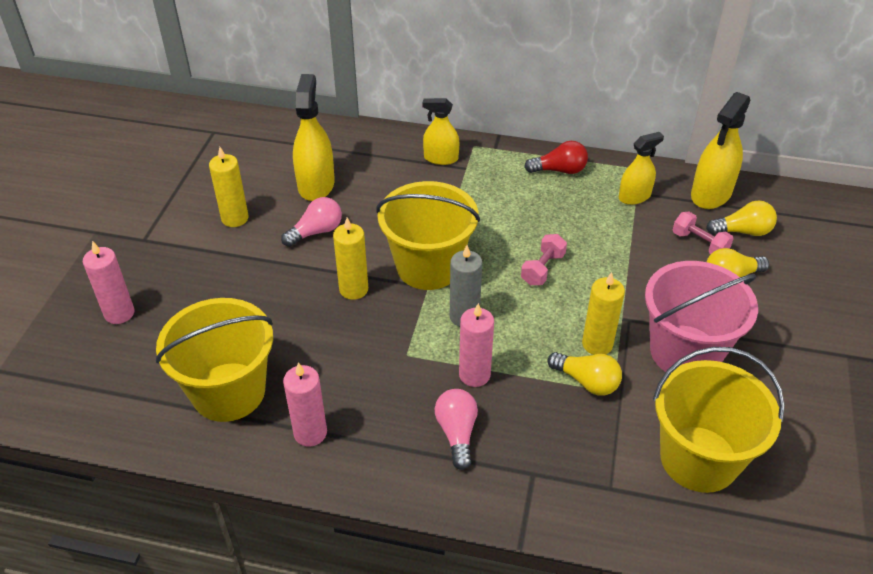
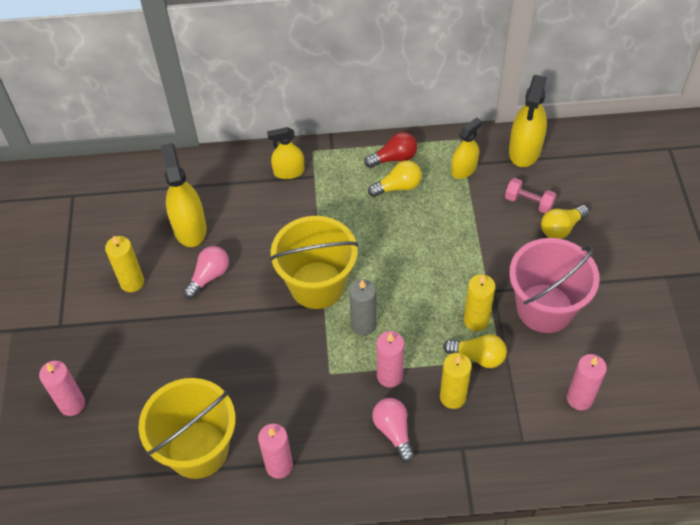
camera: 15 degrees left, 10 degrees up
(353, 289) = (263, 324): yellow candle -> yellow candle (452, 397)
(543, 269) = (411, 261): pink dumbbell -> none
(699, 459) = (579, 398): yellow bucket -> pink candle
(742, 231) = (559, 181): yellow light bulb -> yellow light bulb (398, 187)

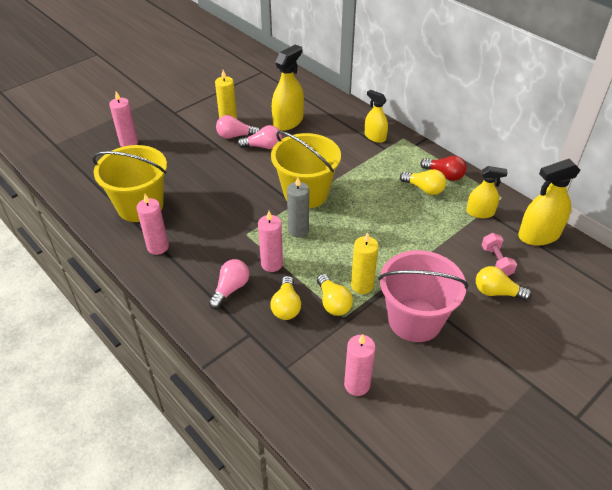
camera: 50 degrees right, 10 degrees down
(165, 291) = (235, 136): none -> pink light bulb
(452, 397) = (286, 306): yellow candle -> yellow light bulb

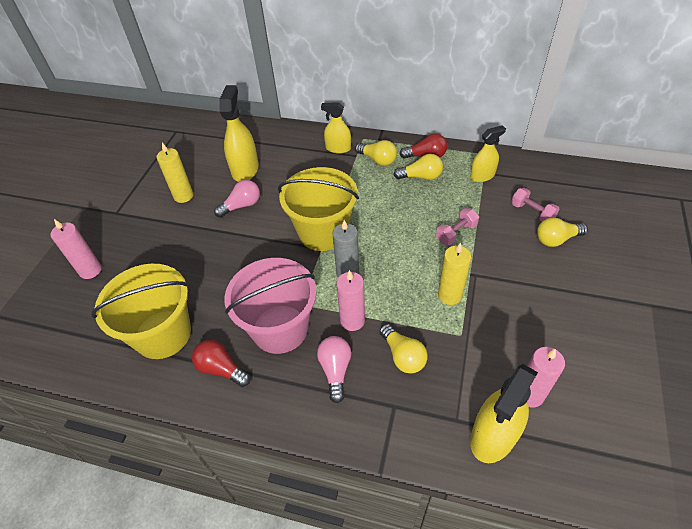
camera: 30 degrees left, 5 degrees up
(158, 247) = (221, 369): pink candle -> red light bulb
(235, 136) = (204, 208): pink light bulb -> none
(333, 303) = (440, 327): yellow light bulb -> yellow light bulb (377, 160)
(411, 245) = (456, 233): none -> pink dumbbell
(415, 320) = (519, 302): pink bucket -> pink bucket (280, 329)
(539, 235) = (541, 173): yellow spray bottle -> yellow spray bottle (493, 435)

